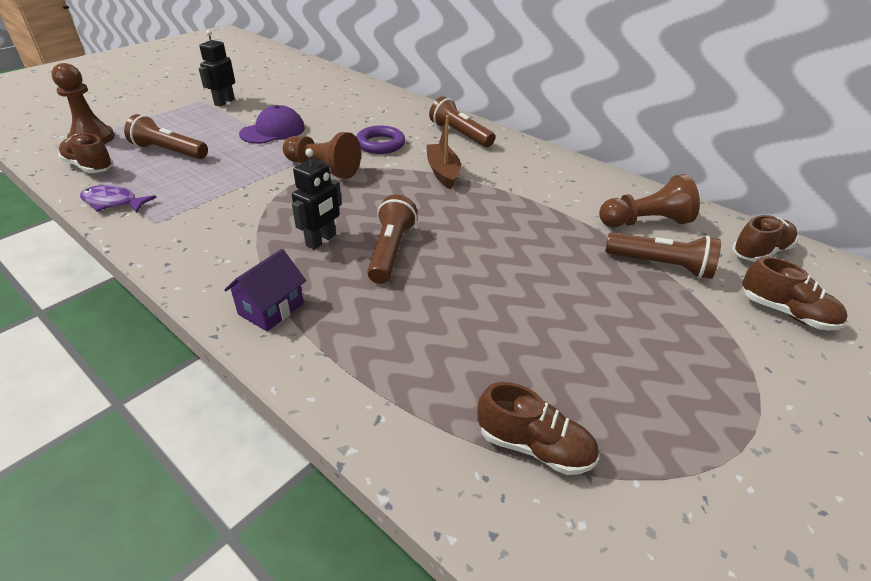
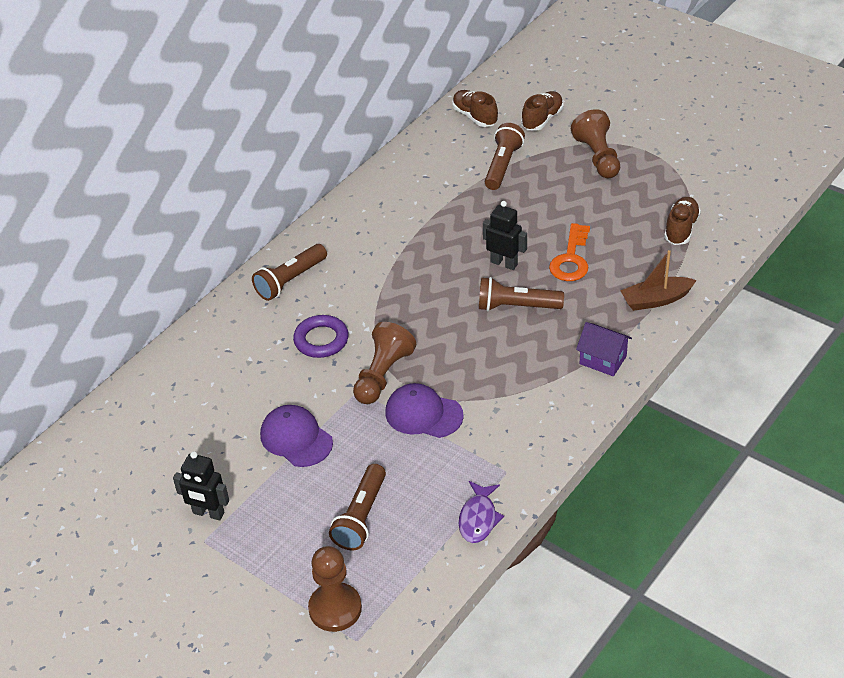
camera: 90 degrees left, 5 degrees up
(89, 167) = (409, 574): brown shoe -> none
(262, 184) = (423, 414): none -> purple cap
(321, 240) = (511, 350): black robot -> black robot (504, 263)
(443, 172) = (378, 287): brown boat -> brown boat (656, 300)
(469, 304) = (571, 259): none -> orange key
(645, 222) = (444, 167): brown pawn -> brown pawn (597, 157)

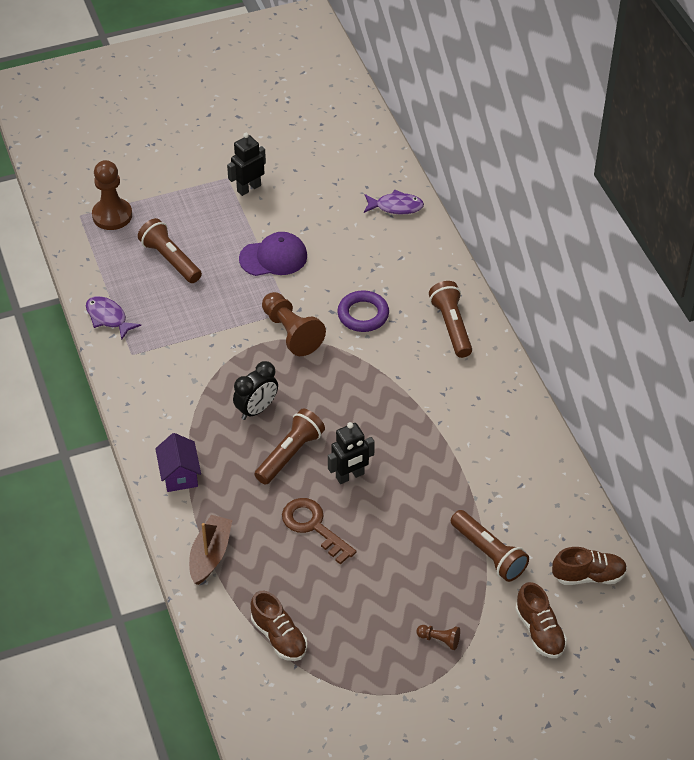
camera: 120 degrees right, 5 degrees up
(158, 386) = (396, 206): none -> purple fish
(423, 414) = (230, 336): purple cap -> none
(490, 351) = (256, 409): none -> black clock
(571, 259) = (313, 526): orange key -> brown key
(597, 157) = (439, 640): brown pawn -> brown pawn, size x0.48
(603, 360) = (179, 475): purple house -> purple house turned 75 degrees counterclockwise

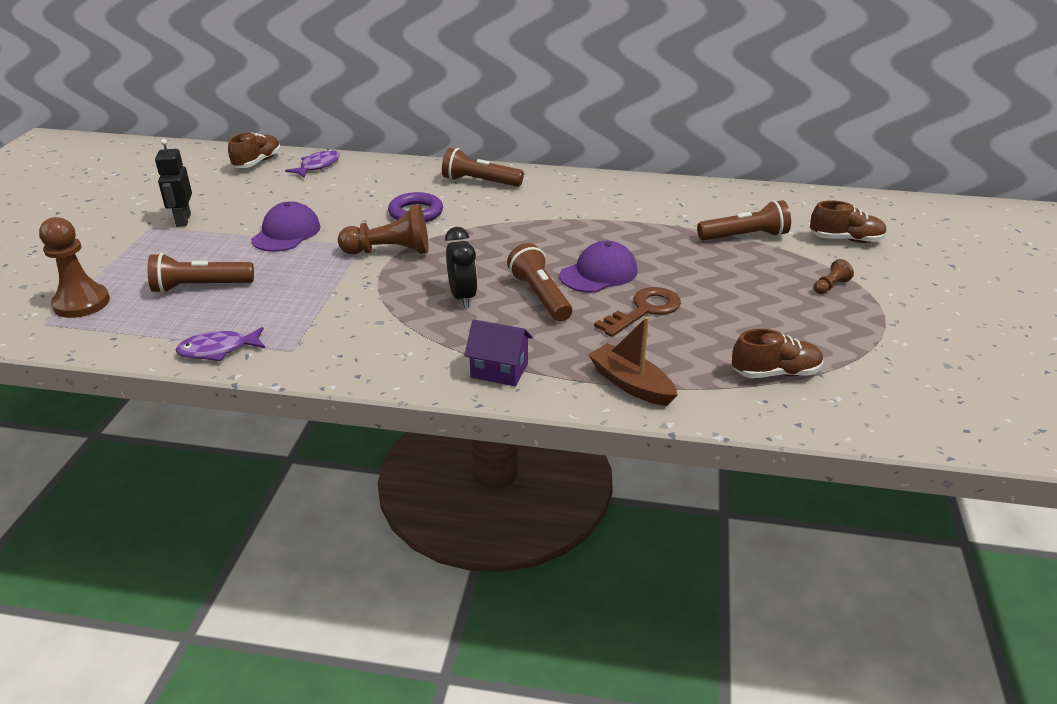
camera: 60 degrees left, 15 degrees down
(313, 526) = (644, 310): brown key -> brown key turned 150 degrees clockwise
(350, 476) = (599, 273): black robot -> purple cap
(588, 576) = (798, 205): brown shoe -> brown shoe (257, 162)

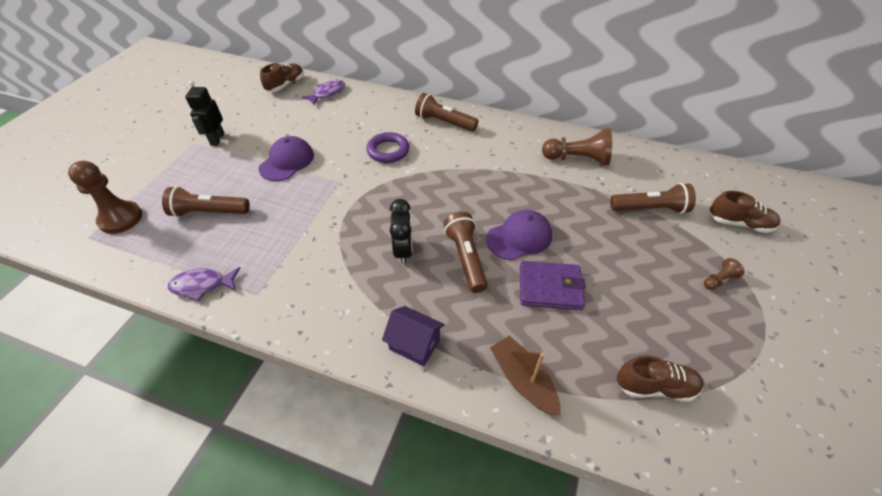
camera: 10 degrees right, 15 degrees up
(390, 251) = (359, 191): brown pawn -> brown pawn (577, 159)
(644, 310) = (550, 287): brown key -> purple wallet

